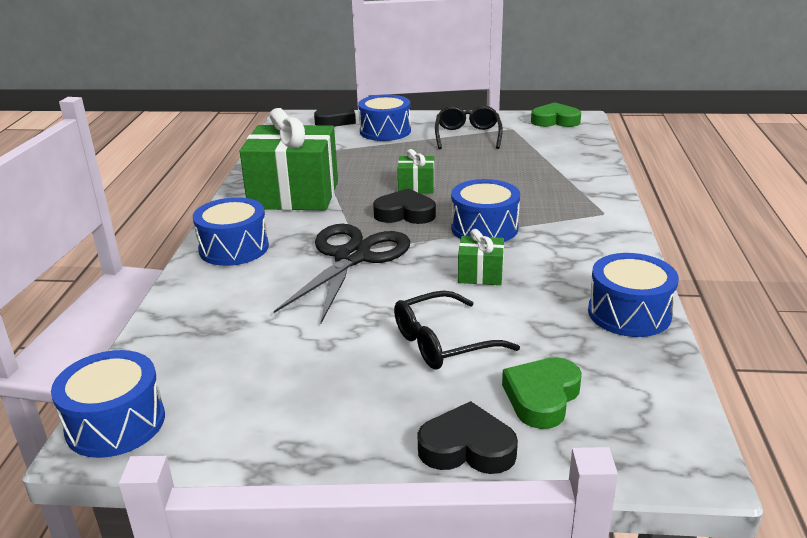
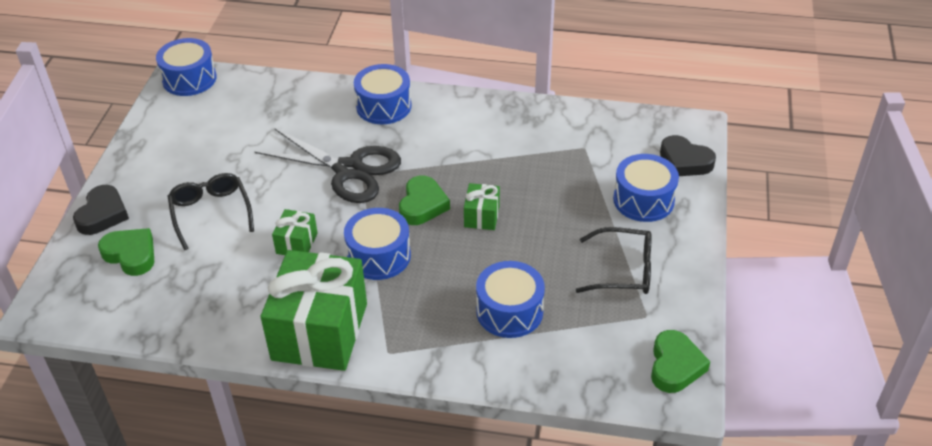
camera: 95 degrees right, 15 degrees up
(294, 195) = (478, 135): green gift -> green gift (320, 331)
(405, 213) = (422, 205): black heart -> green heart
(629, 313) = (206, 325): blue drum -> blue drum (509, 311)

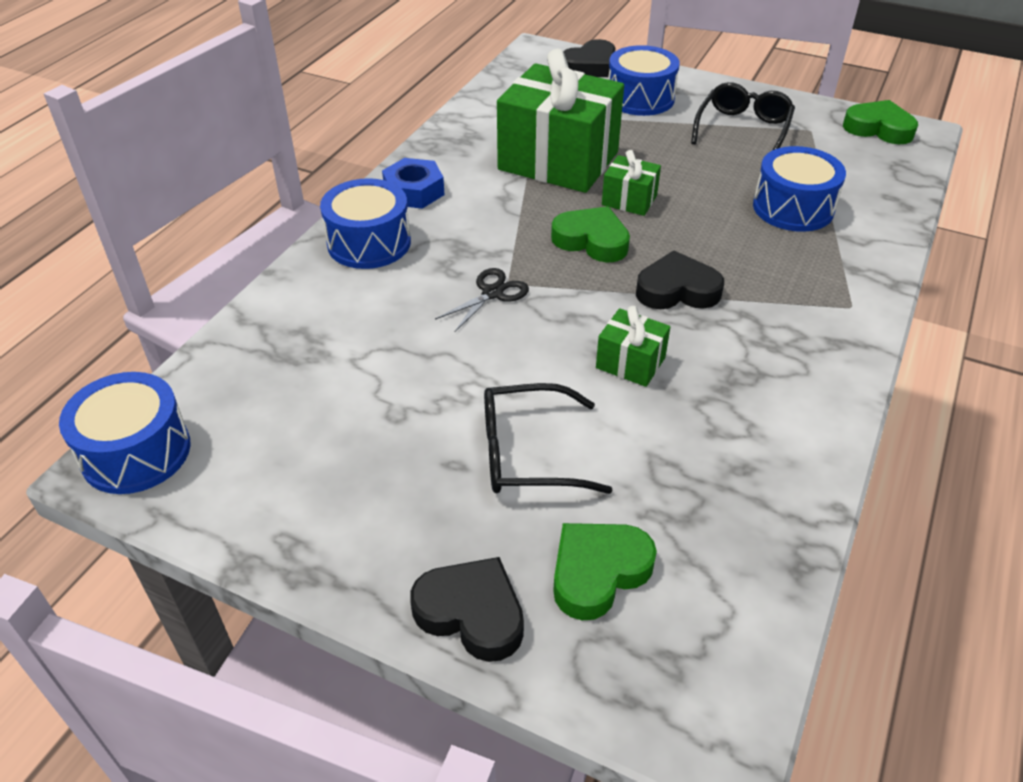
camera: 75 degrees left, 0 degrees up
(320, 331) = (810, 361): green gift -> green gift (558, 161)
(349, 170) = (492, 293): black scissors -> black scissors, size x0.46
(379, 256) = (677, 290): blue drum -> black heart
(449, 110) = (414, 191): none -> blue nut

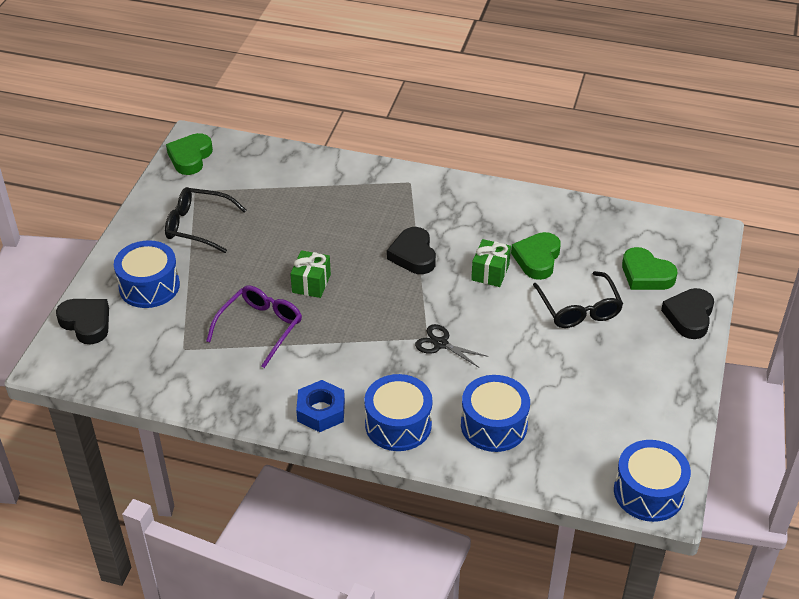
camera: 100 degrees left, 0 degrees up
(558, 161) = (260, 328): green gift -> purple glasses
(591, 240) = (367, 299): green heart -> green heart (537, 259)
(793, 208) = (306, 202): blue drum -> blue drum (494, 425)

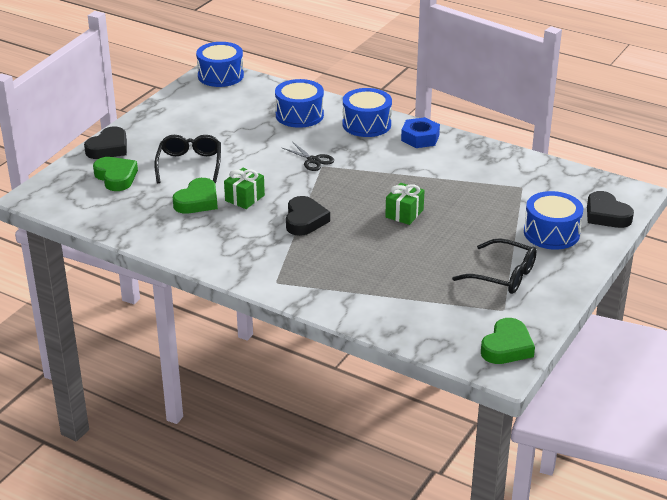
camera: 165 degrees left, 10 degrees down
(260, 328) = (456, 190): purple glasses -> none

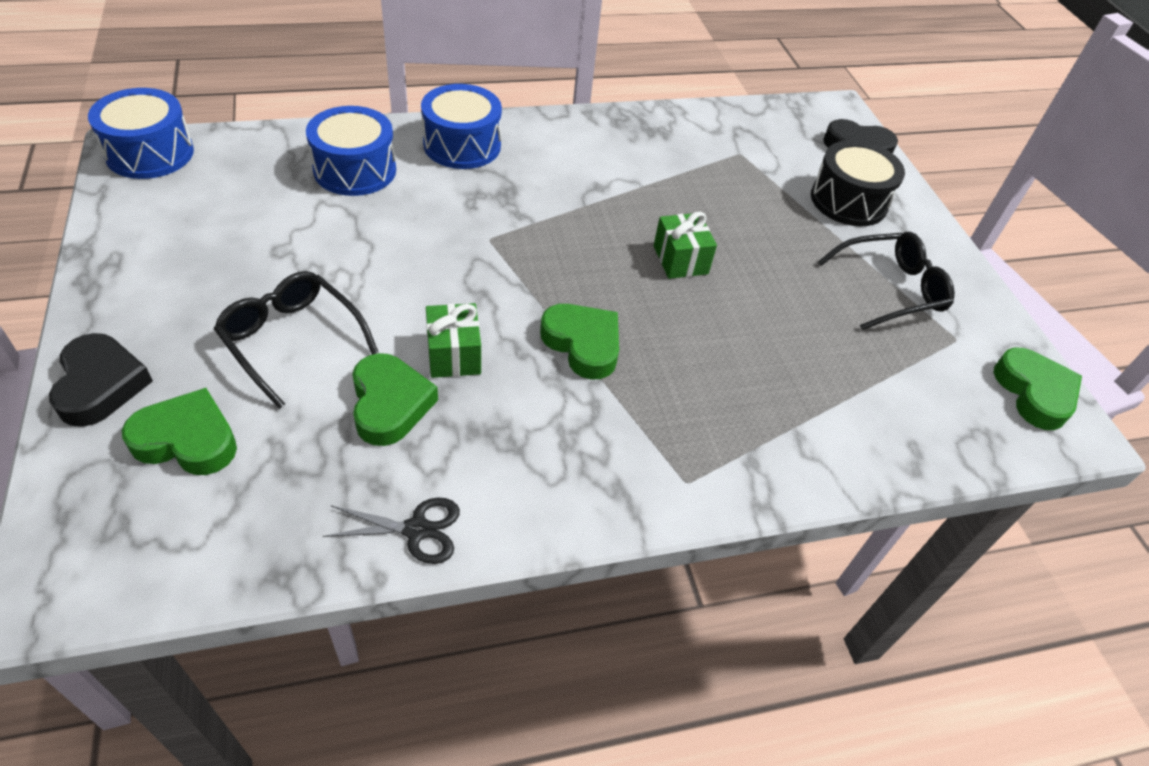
camera: 50 degrees left, 15 degrees up
(304, 220) = (583, 344): black heart -> green heart
(313, 160) = (466, 236): black scissors -> black scissors (416, 529)
(420, 138) = (550, 137): blue nut -> none
(551, 233) = (848, 201): blue drum -> black drum

